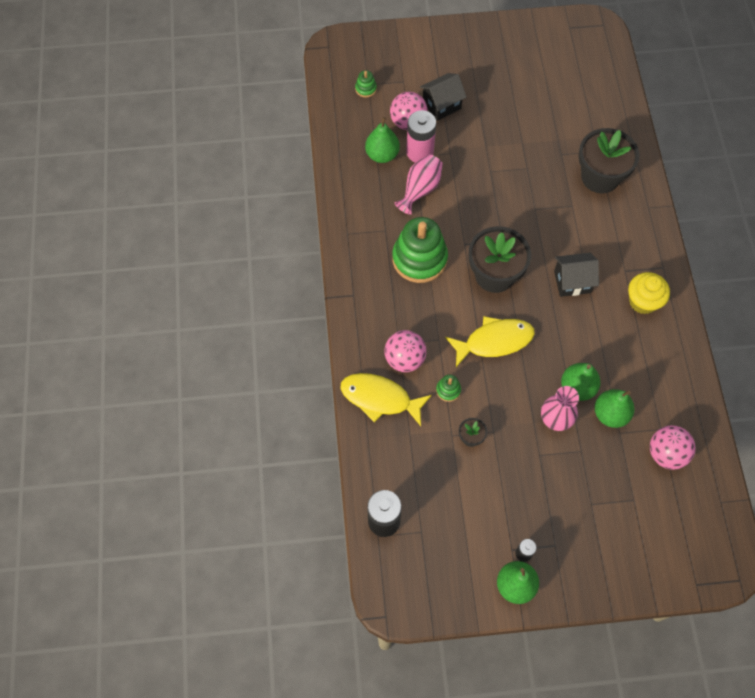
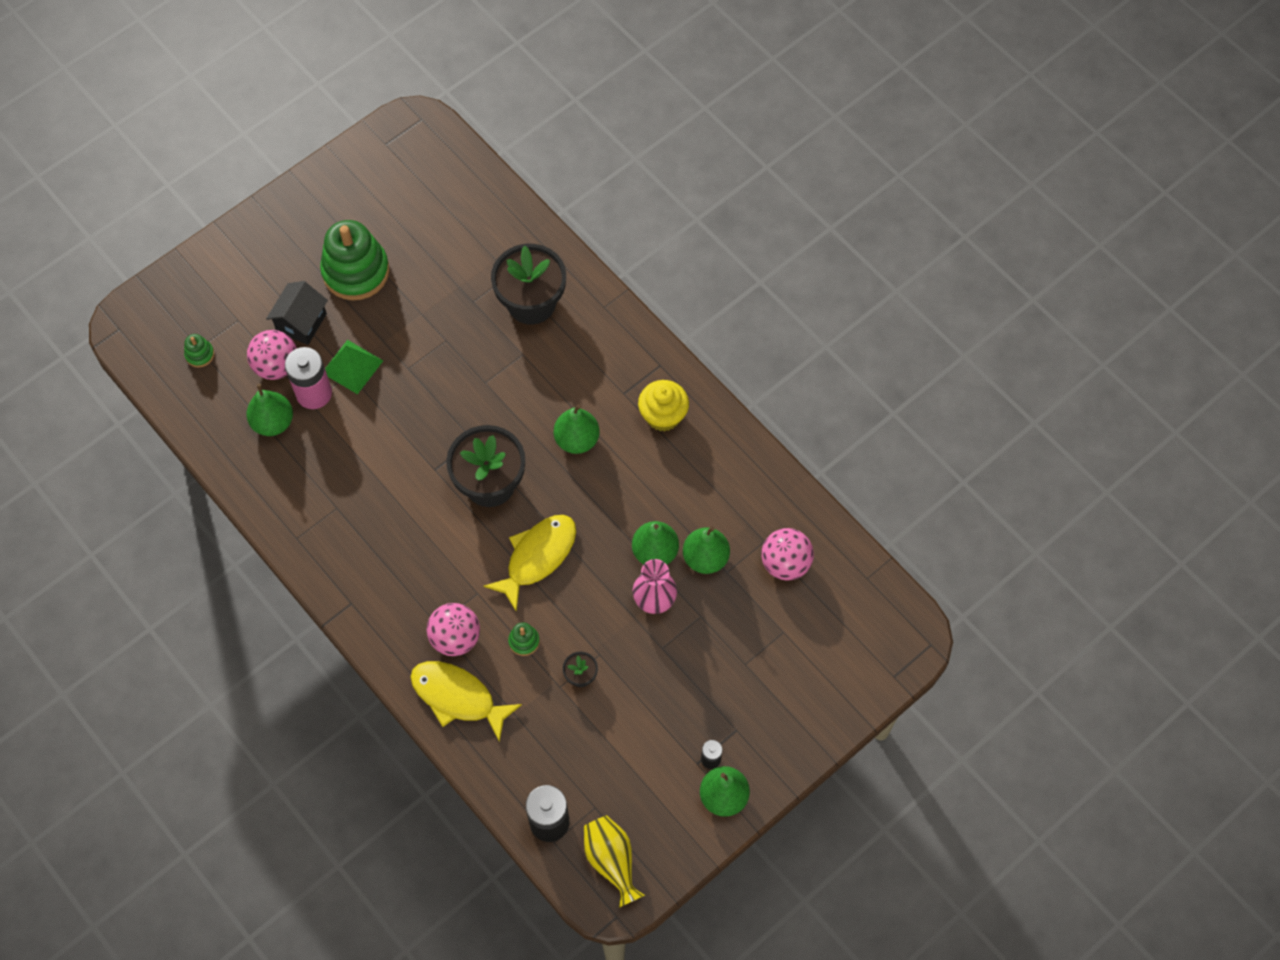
camera: 35 degrees left, 0 degrees up
(380, 398) = (458, 697): yellow fish -> yellow fish turned 45 degrees clockwise
(408, 576) = (611, 861): none -> yellow vase
(419, 259) = (396, 517): green stacking toy -> green stacking toy (356, 271)
(420, 189) = (344, 437): pink vase -> none
(455, 150) = (352, 366): none -> green pyramid
(572, 282) = (577, 440): black house -> green pear

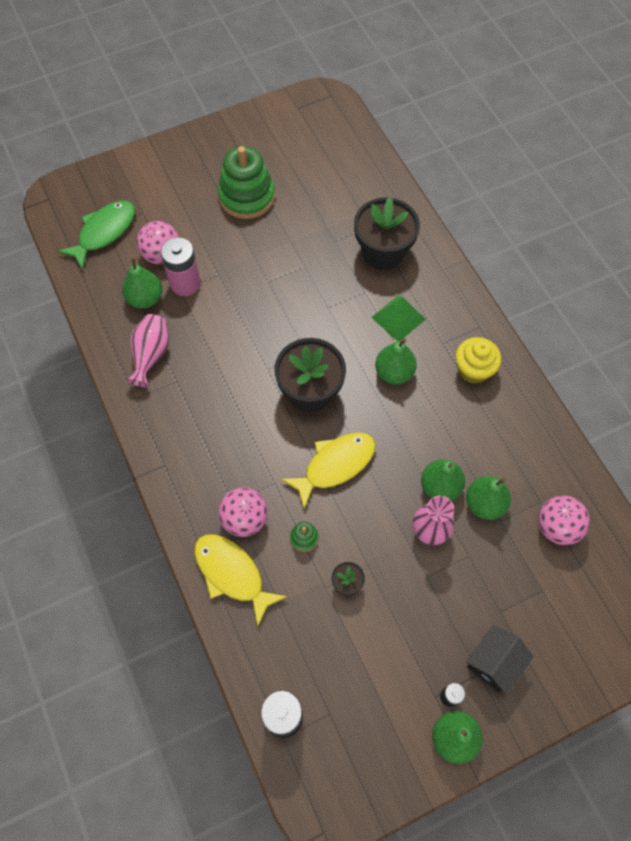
camera: 15 degrees right, 0 degrees up
(200, 354) = (104, 232): green stacking toy -> green fish
(299, 485) = (151, 355): none -> pink vase
(301, 323) = (192, 226): black house -> black house (493, 663)
(352, 366) = (222, 269): green pyramid -> green pyramid (398, 318)
(611, 861) = (332, 773): yellow vase -> none

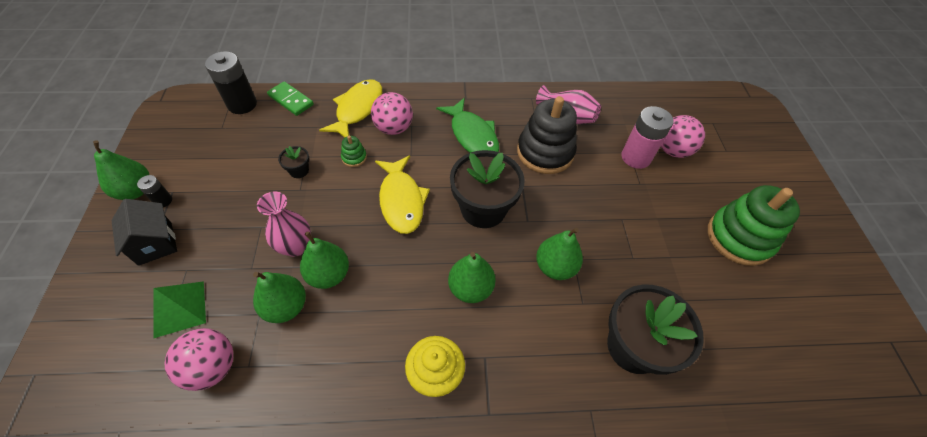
camera: 110 degrees right, 10 degrees down
(104, 232) = (706, 120): green fish -> green fish (472, 135)
(145, 298) = (626, 127): green pear -> green pear (555, 267)
(214, 361) = (545, 152): none -> black stacking toy
(232, 574) = (357, 109): yellow fish -> yellow fish turned 45 degrees counterclockwise
(251, 661) = (291, 100): none -> green domino
(398, 318) = (536, 322): green pyramid -> green pyramid (179, 308)

